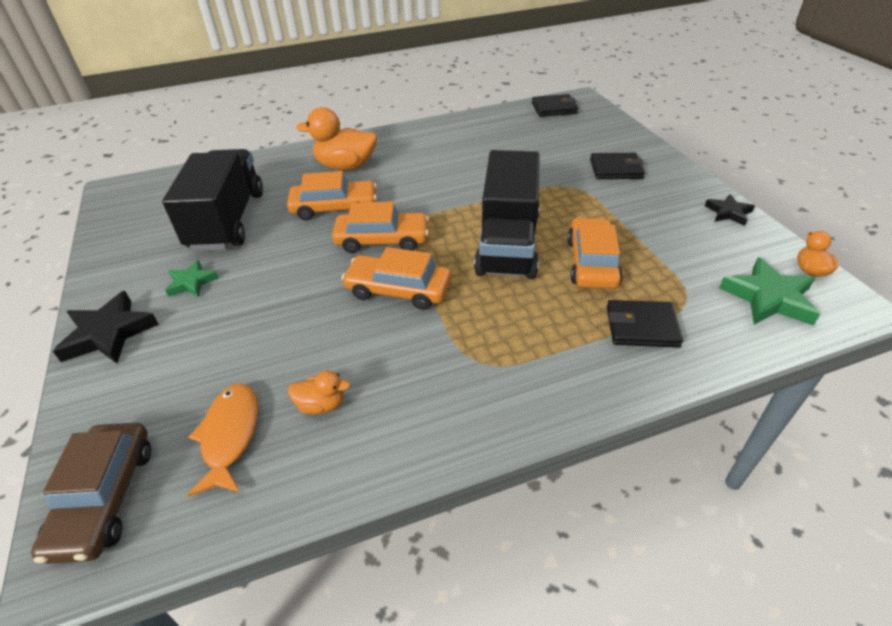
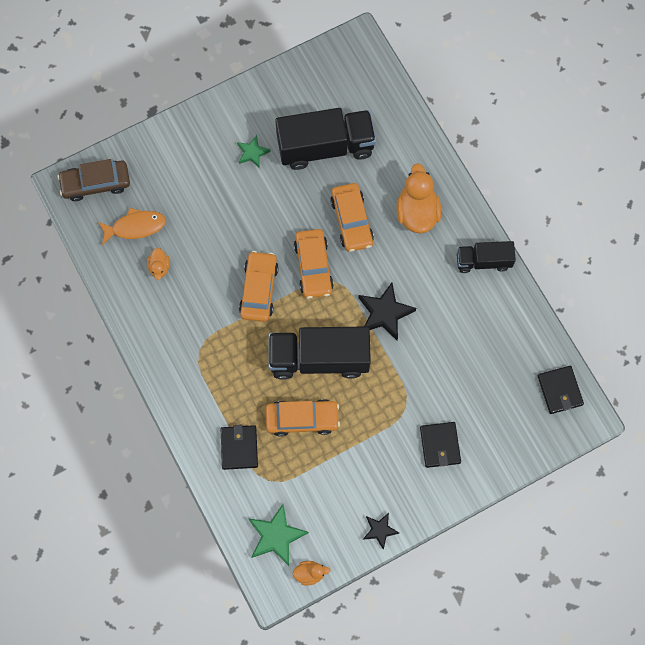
camera: 80 degrees right, 30 degrees up
(109, 333) = (201, 125): black star -> black star (385, 313)
(416, 135) = (483, 261): none -> black truck

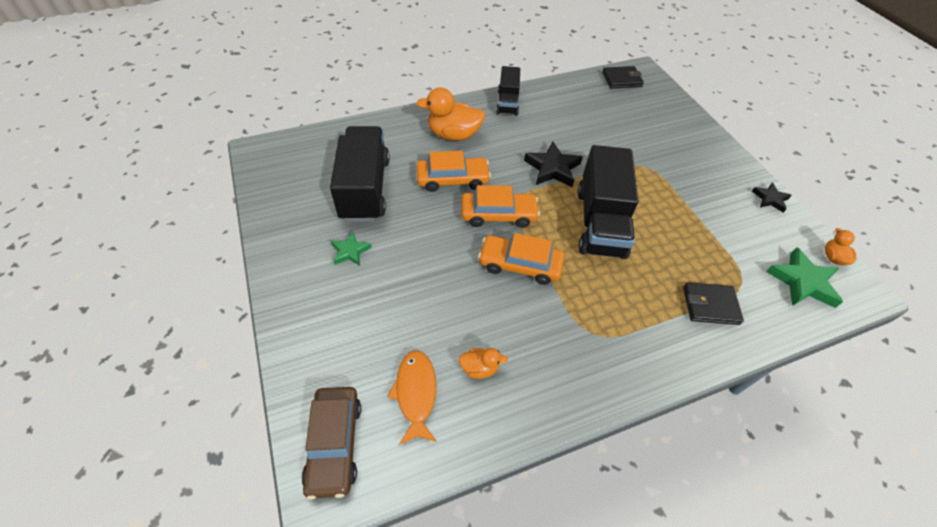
camera: 85 degrees left, 20 degrees down
(302, 419) = (668, 244): orange car -> none
(440, 445) = (679, 150): black wallet -> none

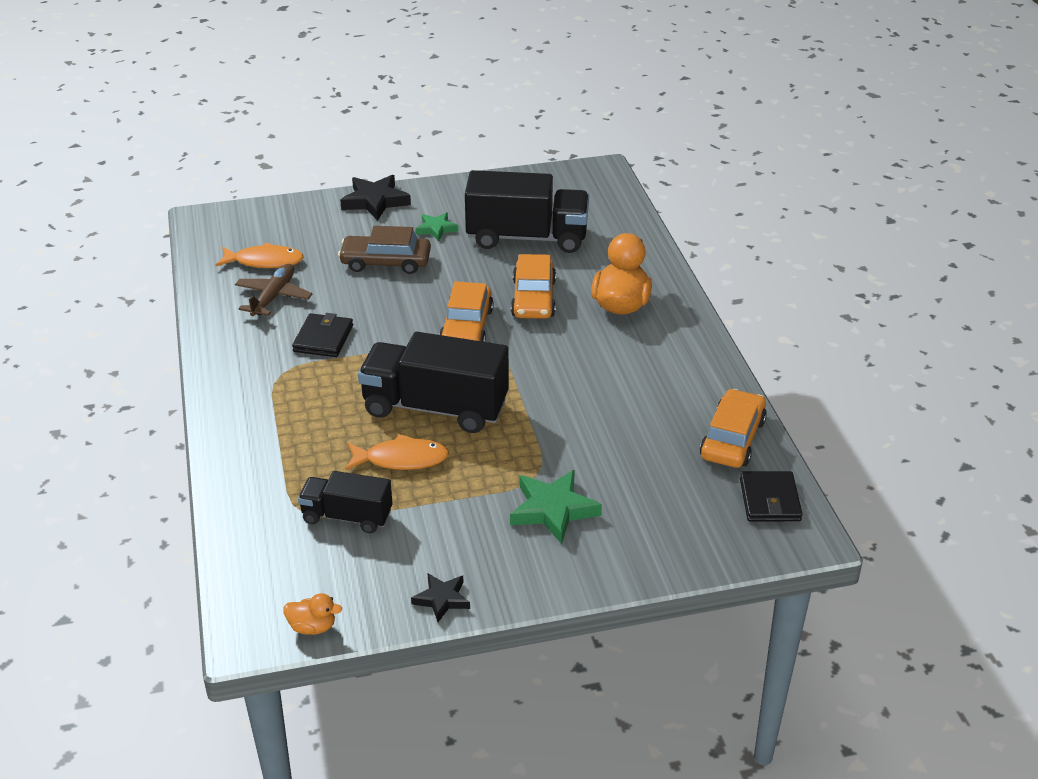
camera: 100 degrees right, 15 degrees down
(334, 444) = (239, 223): brown car -> brown car (386, 262)
(479, 368) = (273, 297): orange duck -> brown plane
(507, 103) = (695, 359): black truck -> black truck (347, 516)
(520, 265) = (387, 335): orange car -> orange car (732, 439)
(552, 168) = (543, 382): black star -> black star (375, 201)
(662, 234) = (401, 459): none -> orange fish
(710, 305) = (282, 472): black wallet -> black wallet (323, 338)
(802, 282) = (285, 574): green star -> green star (553, 510)

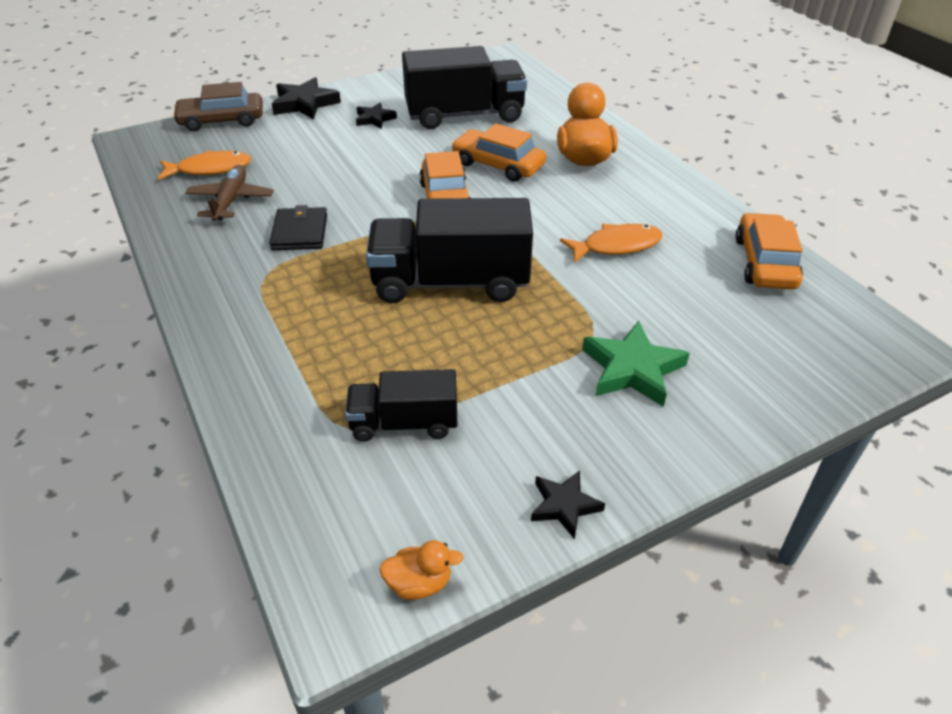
camera: 15 degrees left, 5 degrees up
(386, 262) = (337, 153): brown car -> brown car (222, 120)
(401, 459) = (439, 344): orange fish -> orange fish (616, 246)
(436, 229) = (374, 119): green star -> black star
(533, 298) = (498, 165): orange car -> orange car turned 135 degrees clockwise
(769, 500) = (841, 316): black wallet -> none

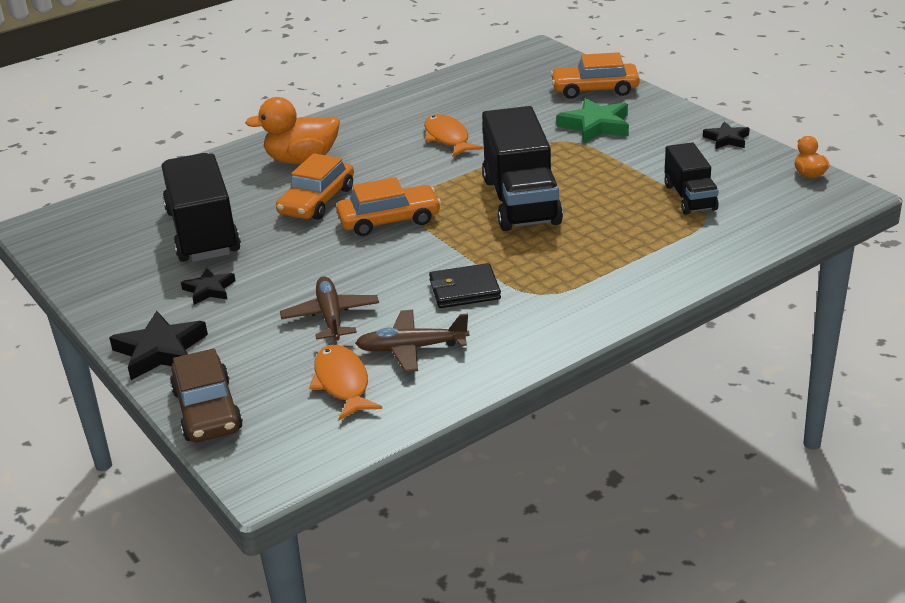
camera: 95 degrees left, 10 degrees down
(302, 167) = (331, 317): none -> brown plane
(764, 262) = (455, 86): orange car -> orange car (595, 89)

